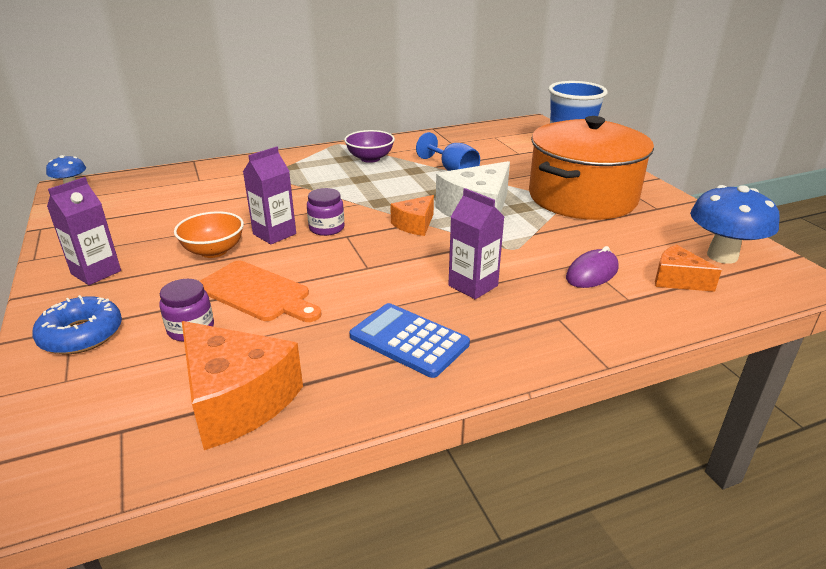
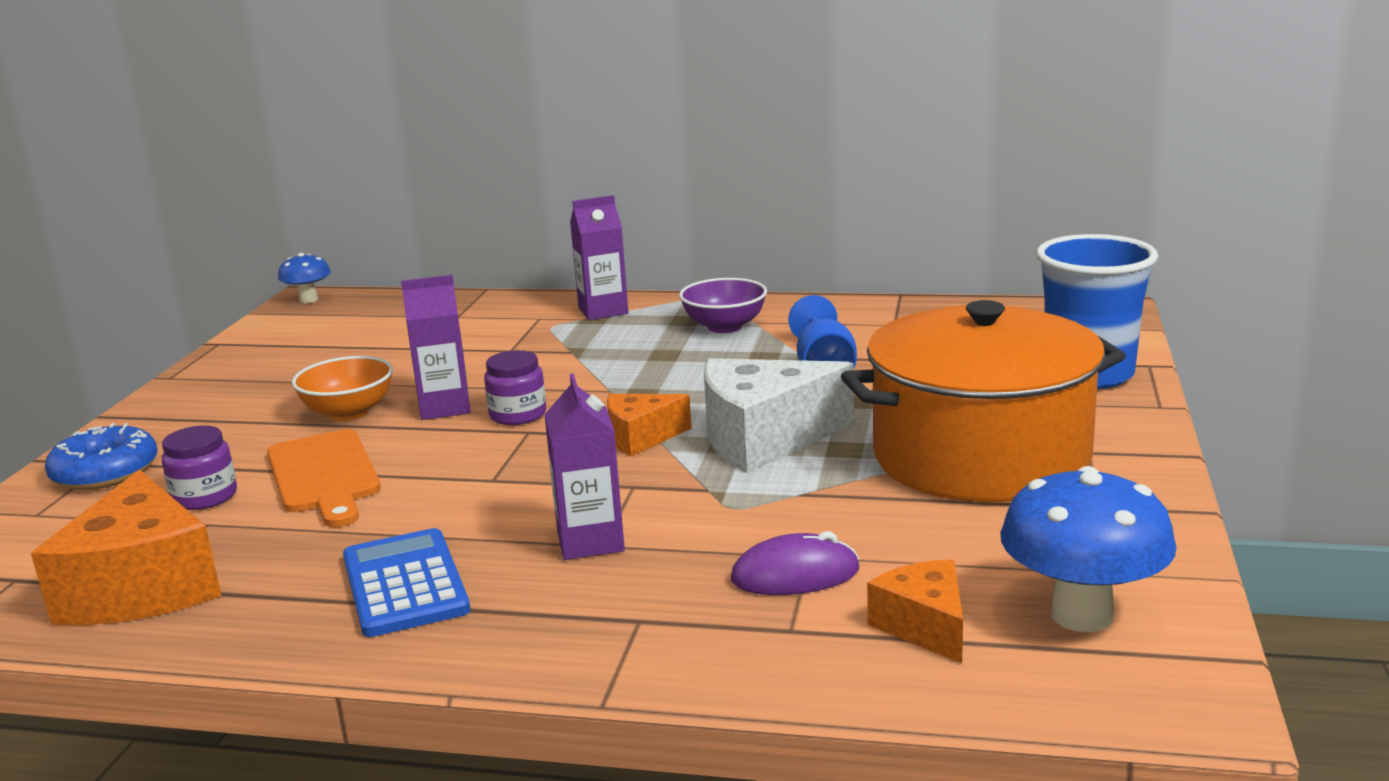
camera: 35 degrees right, 10 degrees down
(96, 272) = (203, 407): purple carton -> purple carton (603, 311)

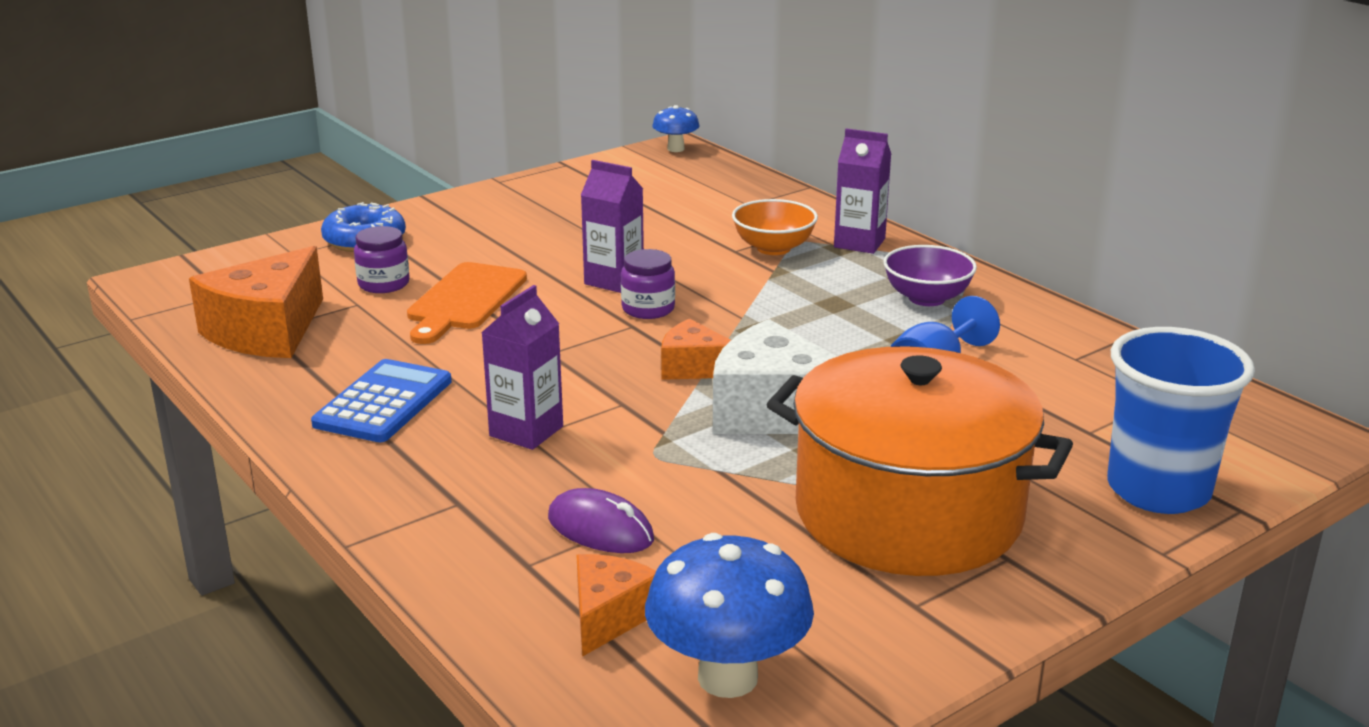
camera: 40 degrees right, 5 degrees up
(349, 412) = (553, 257): orange bowl -> orange bowl (773, 248)

